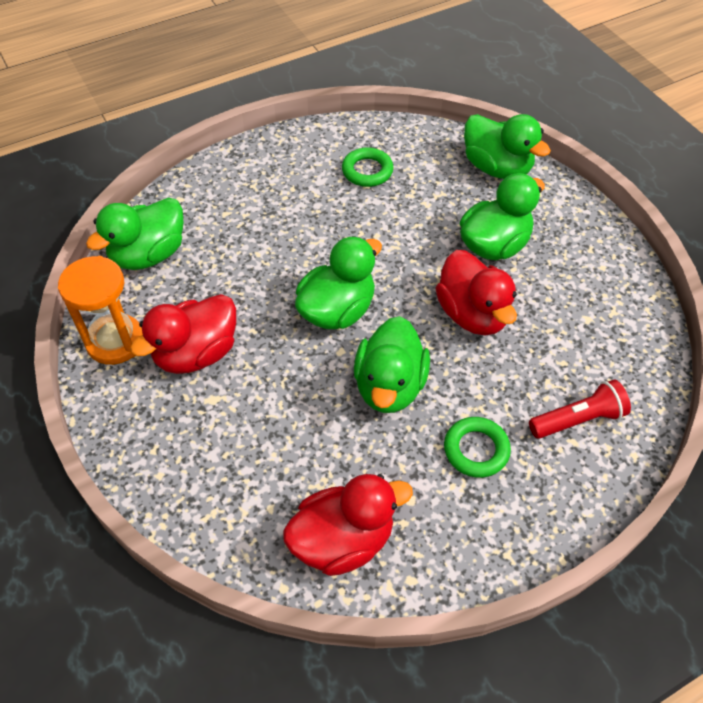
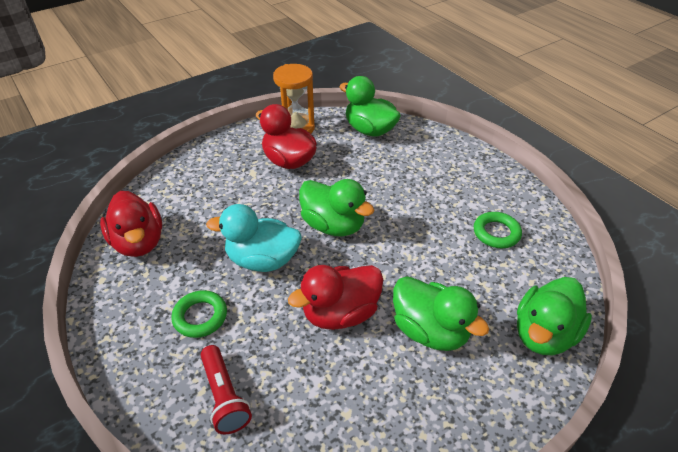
camera: 85 degrees right, 10 degrees down
(389, 386) = (262, 260): green duck -> turquoise duck

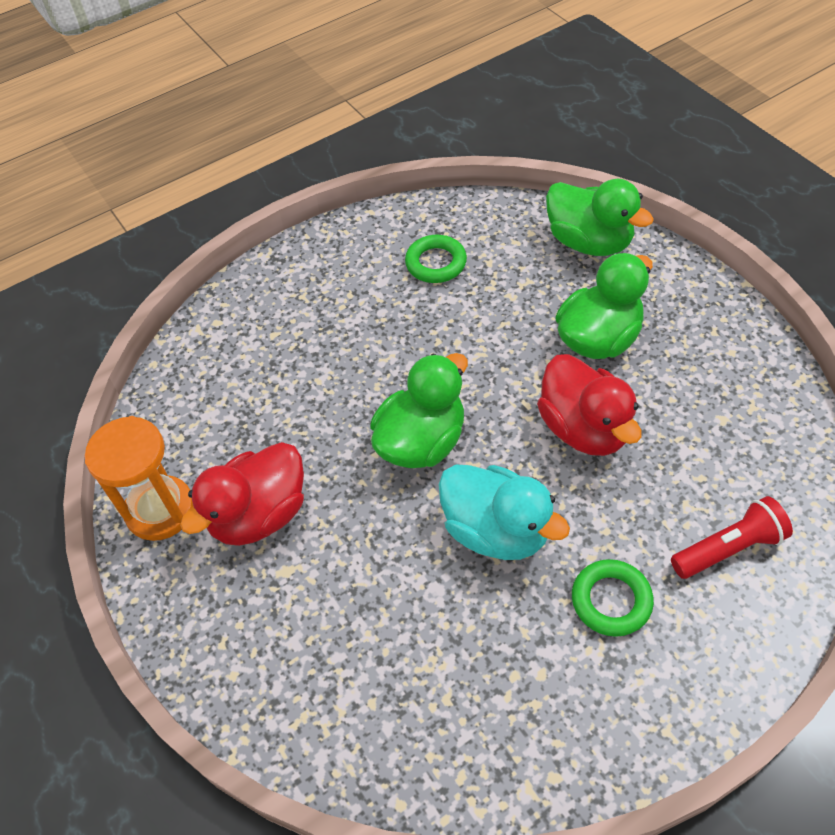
camera: 85 degrees left, 10 degrees up
(139, 242) = (465, 735): red duck -> none
(262, 260) = (496, 530): turquoise duck -> turquoise duck turned 60 degrees counterclockwise
(370, 130) = (188, 396): green duck -> none

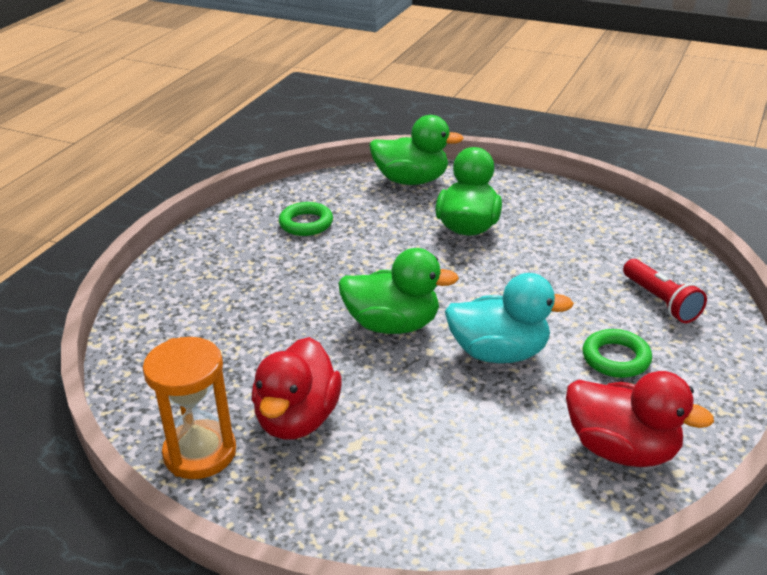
camera: 35 degrees left, 20 degrees down
(422, 442) = (393, 325): green duck -> green duck turned 90 degrees clockwise
(584, 428) = (505, 276): red duck -> red duck (622, 450)
(729, 548) = (660, 301): red flashlight -> red flashlight turned 120 degrees clockwise

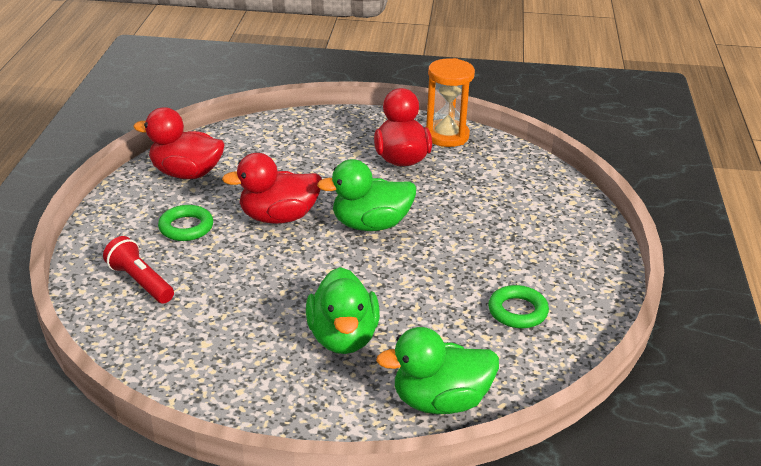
camera: 160 degrees right, 0 degrees up
(499, 353) = (278, 217): turquoise duck -> red duck

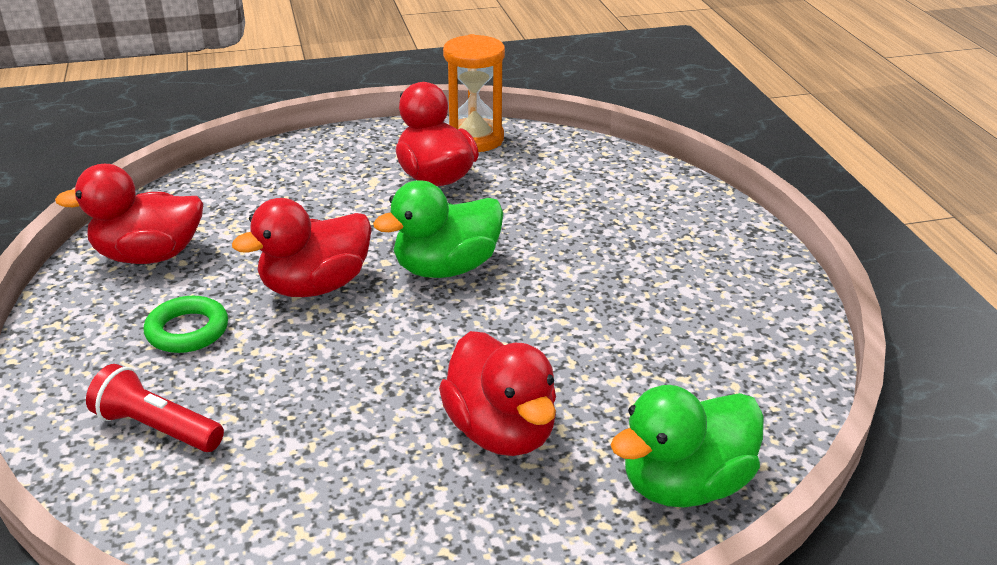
camera: 20 degrees left, 0 degrees up
(343, 338) = (501, 431): green duck -> red duck
(517, 311) = (700, 335): green ring -> none

